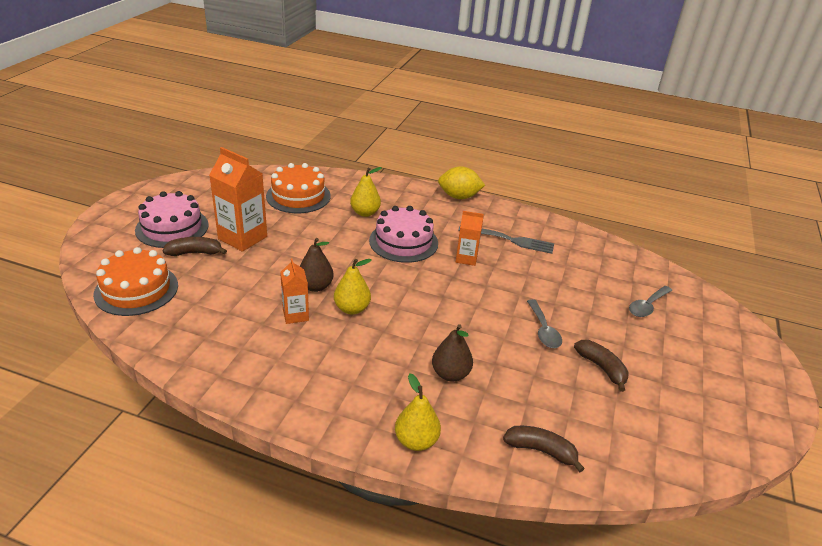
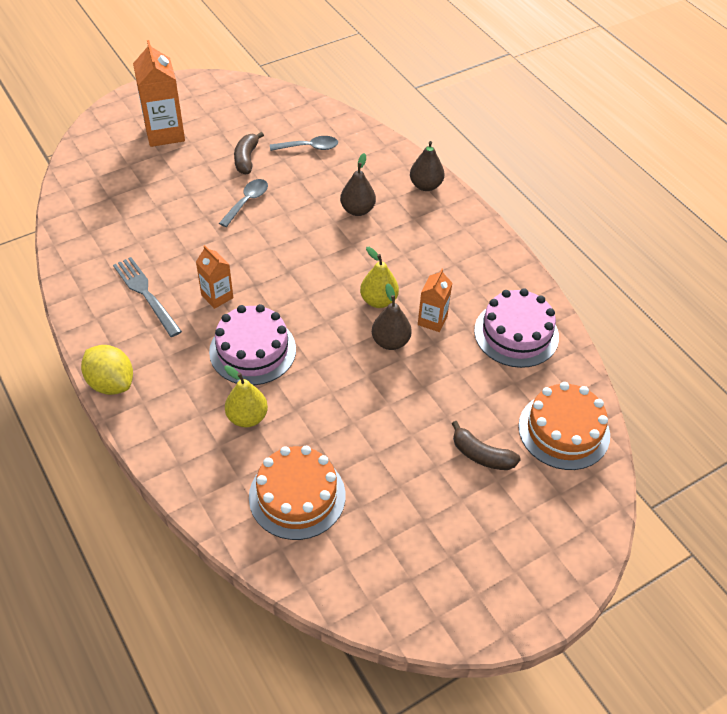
camera: 140 degrees left, 15 degrees up
(172, 227) = (487, 517): pink cake -> pink cake (516, 334)
(242, 238) = (416, 452): orange carton -> orange carton (165, 133)
(416, 441) = (425, 185): yellow pear -> brown pear
(541, 451) = (355, 143): brown banana -> none
(647, 306) = (136, 174): grey spoon -> grey spoon (309, 147)

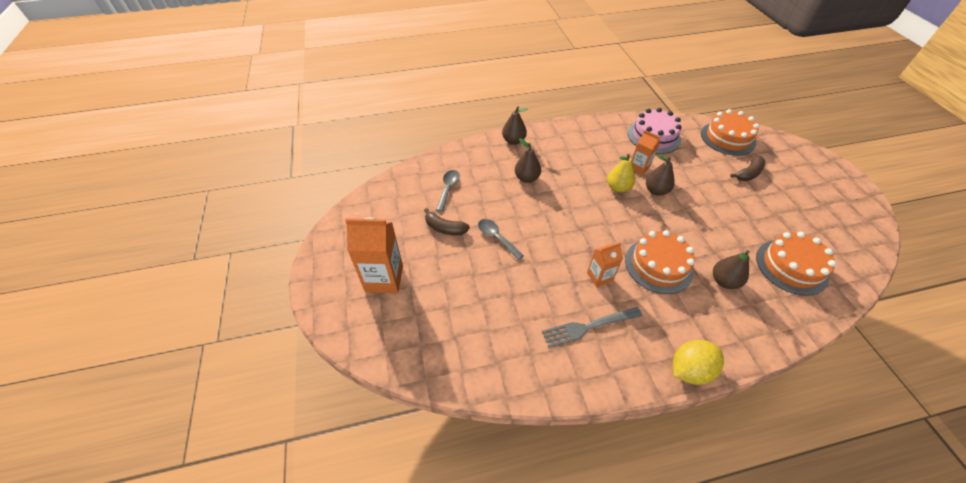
camera: 70 degrees left, 0 degrees up
(247, 417) = (724, 281): yellow pear -> brown pear
(252, 350) = (658, 265): pink cake -> orange cake

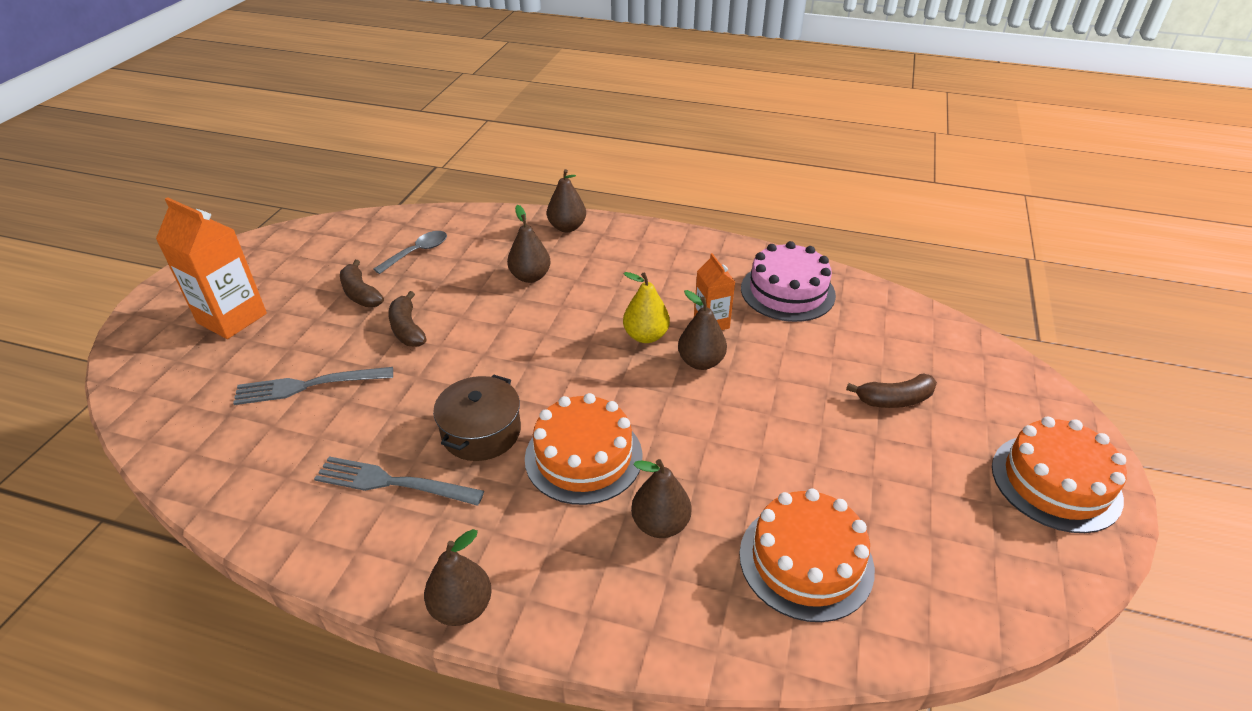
camera: 30 degrees right, 10 degrees down
(481, 297) = (307, 386): none -> grey fork
(496, 238) = (407, 329): grey spoon -> brown banana
(599, 277) = (481, 432): orange carton -> brown pot
(689, 369) = (462, 607): yellow lemon -> brown pear
(727, 138) = (919, 338): orange cake -> orange cake (1055, 482)

